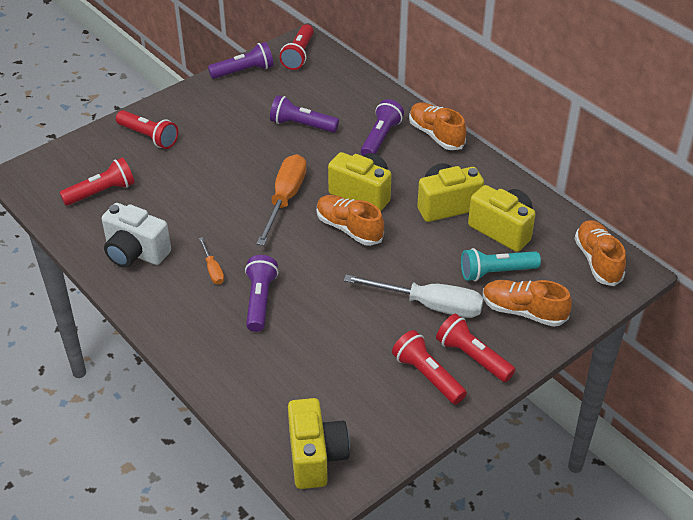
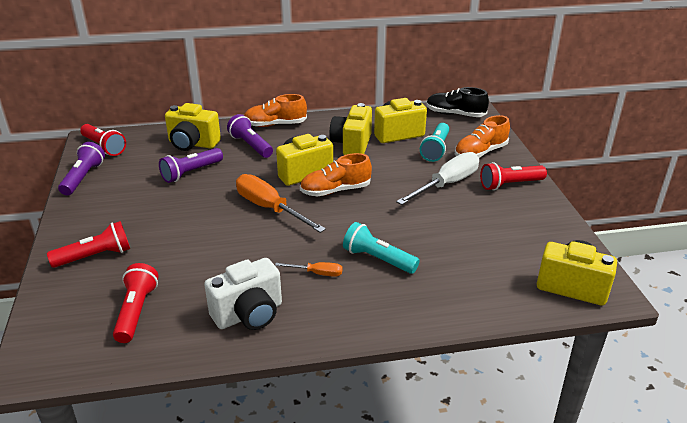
camera: 60 degrees left, 10 degrees down
(259, 300) = (378, 259): purple flashlight -> turquoise flashlight
(350, 101) = (192, 144): none -> yellow camera
(427, 376) = (516, 208): red flashlight -> none
(597, 261) = (455, 114): orange shoe -> black shoe

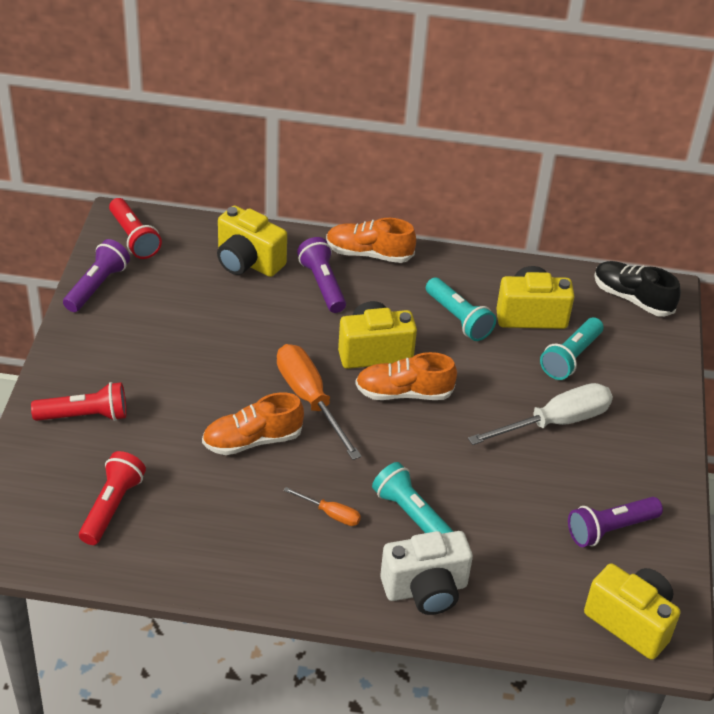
camera: 15 degrees right, 10 degrees up
(191, 173) = (231, 313): purple flashlight -> purple flashlight (610, 529)
(249, 314) = (233, 547): white camera -> white camera (426, 590)
(352, 145) = (459, 318): yellow camera -> turquoise flashlight
(480, 152) = (630, 380): orange shoe -> orange shoe (252, 440)
(510, 185) = (641, 446): red flashlight -> none

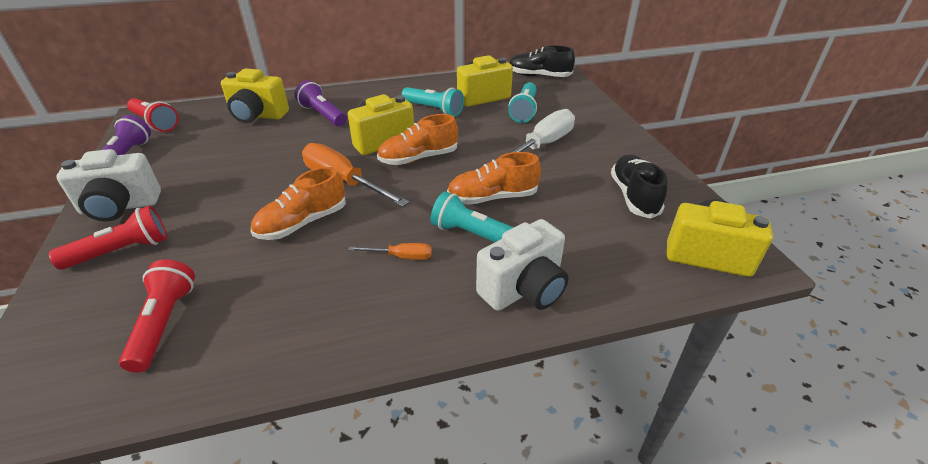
camera: 20 degrees left, 5 degrees down
(87, 359) = (120, 207): none -> white camera
(369, 254) = (350, 93): orange shoe -> orange shoe (492, 197)
(610, 529) = (634, 196): purple flashlight -> black shoe

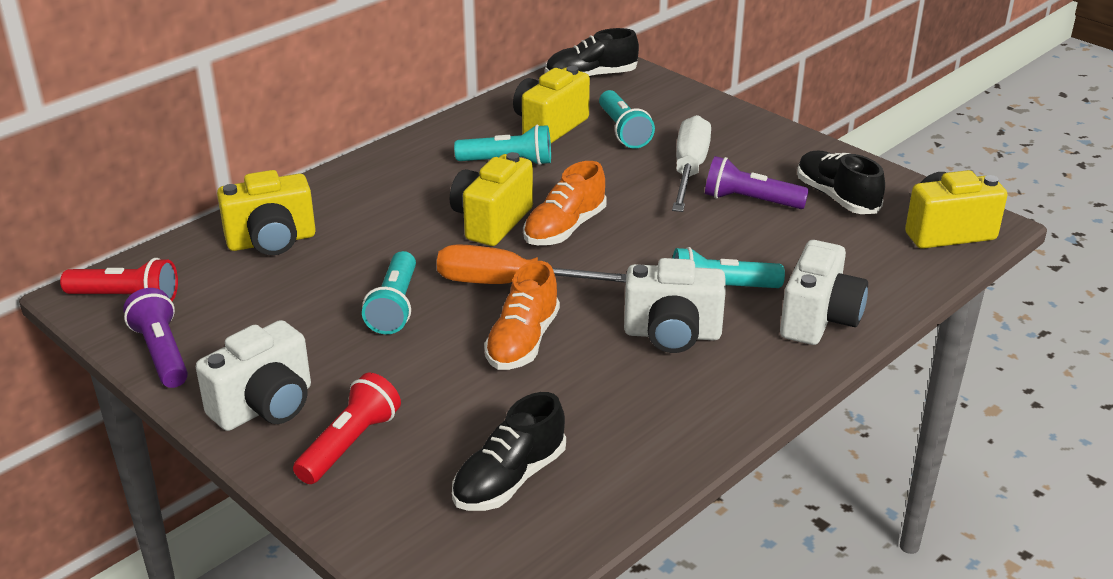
camera: 30 degrees left, 5 degrees down
(164, 323) = (509, 479): red flashlight -> black shoe
(264, 173) = (395, 306): none -> turquoise flashlight
(322, 115) = (365, 212): purple flashlight -> purple flashlight (750, 201)
(401, 257) = (672, 334): orange screwdriver -> white camera
(492, 197) = (698, 245): orange shoe -> none

